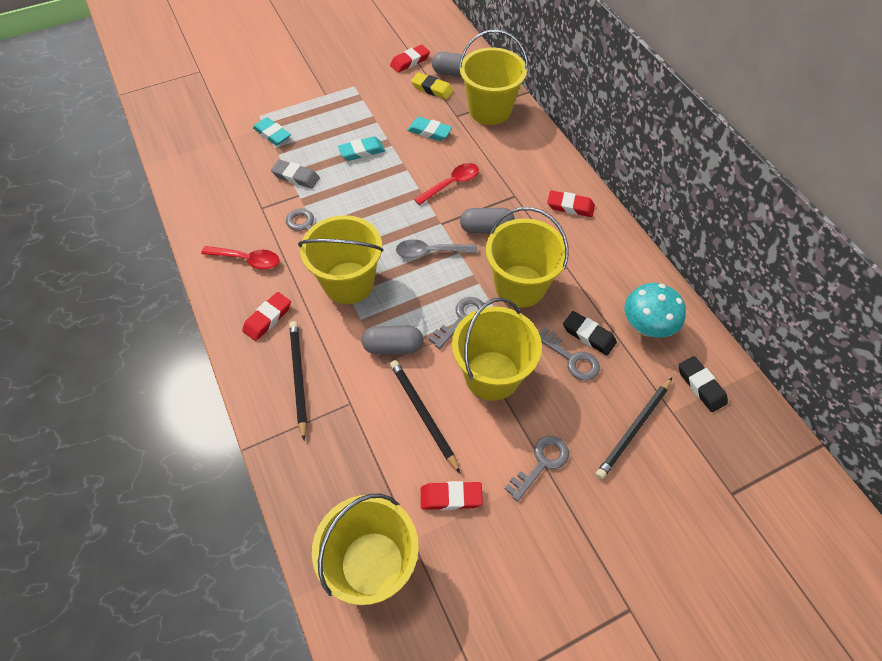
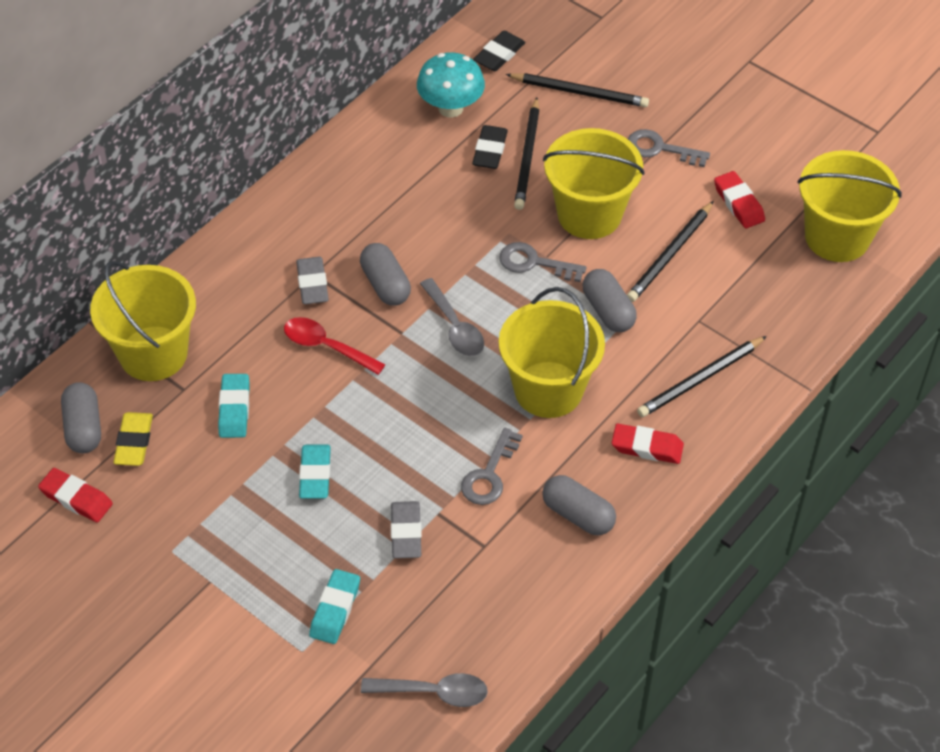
camera: 115 degrees left, 5 degrees down
(194, 156) = (434, 692): none -> grey spoon
(247, 260) = (578, 515): red spoon -> grey capsule
(362, 151) = (315, 475): turquoise eraser -> turquoise eraser turned 45 degrees clockwise
(506, 192) = (312, 284): none -> grey eraser
(520, 286) = (457, 226): yellow bucket -> none
(570, 206) = (304, 214): red eraser -> none
(572, 358) = (527, 157): grey key -> black pencil

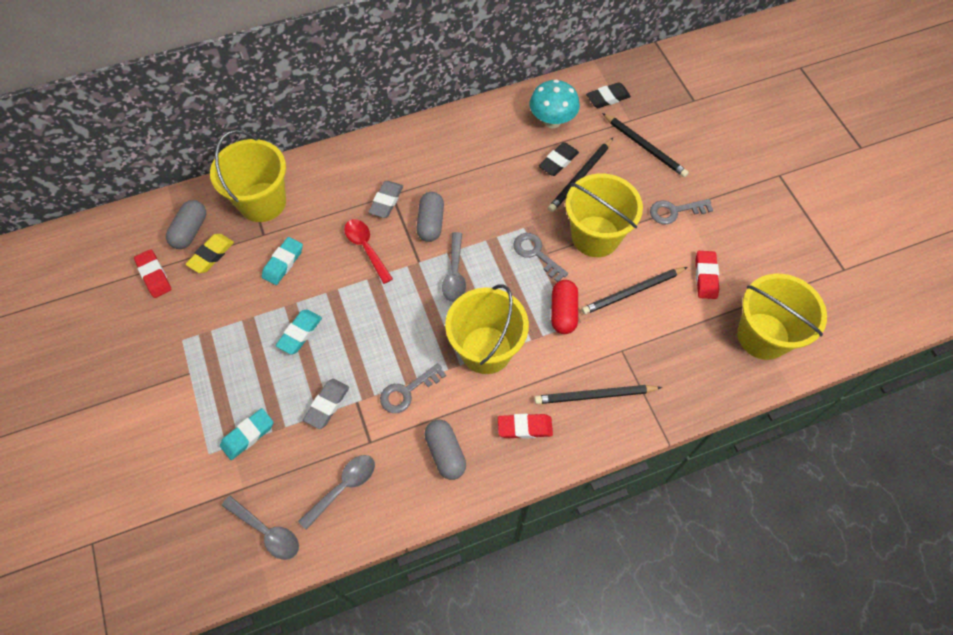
camera: 30 degrees right, 10 degrees up
(488, 605) = (343, 487): none -> grey spoon
(608, 311) = (563, 312): grey capsule -> red capsule
(647, 447) = (524, 427): red eraser -> red eraser turned 45 degrees counterclockwise
(660, 149) = (675, 211): grey key -> grey key turned 60 degrees counterclockwise

